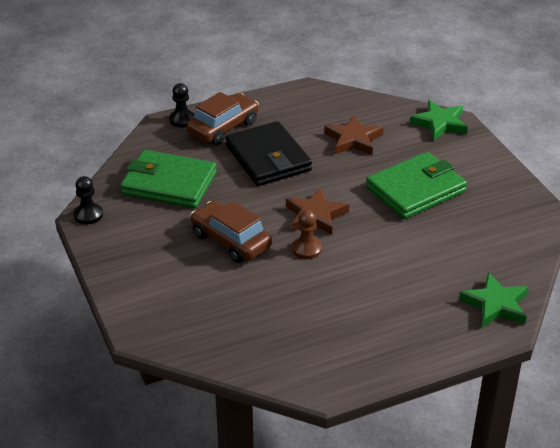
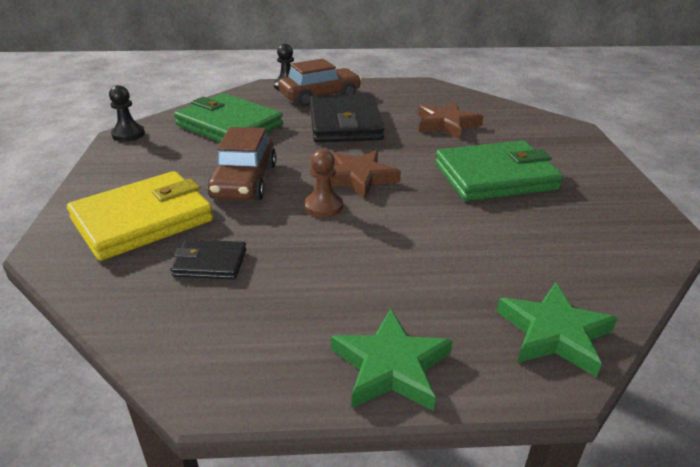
camera: 20 degrees right, 5 degrees down
(183, 294) = (143, 220): none -> yellow wallet
(231, 240) = (244, 181): brown car -> brown car turned 150 degrees counterclockwise
(261, 314) = (210, 263): none -> black wallet
(439, 124) = (552, 127): green star -> green star (391, 366)

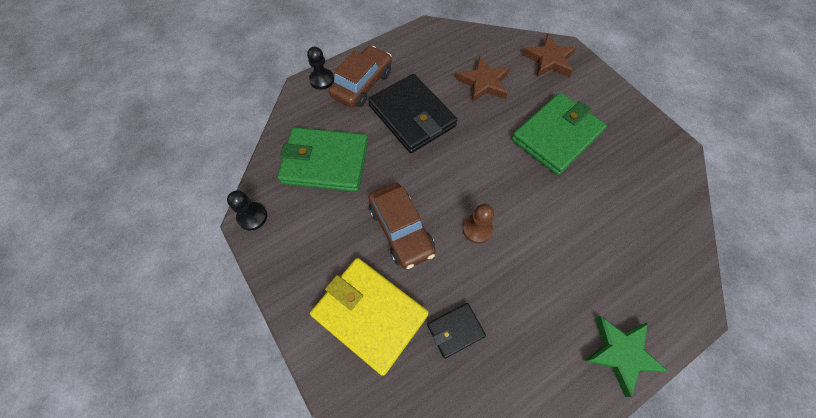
camera: 30 degrees left, 30 degrees up
(143, 220) = (370, 315): yellow wallet -> yellow wallet turned 75 degrees counterclockwise
(359, 177) = (474, 183): brown star -> brown star (549, 60)
(554, 333) = (676, 276): green star -> none

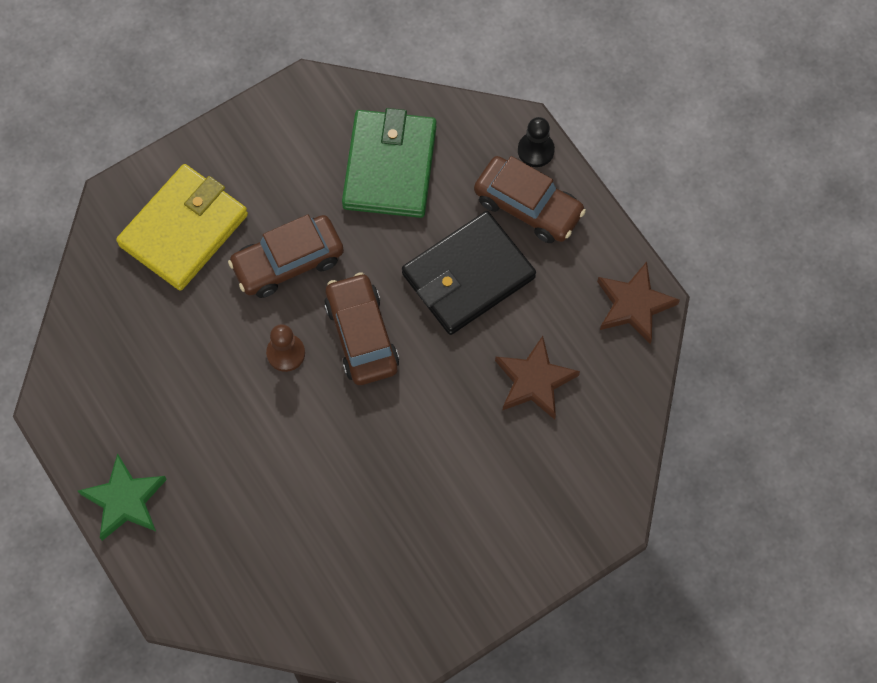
camera: 90 degrees right, 5 degrees up
(252, 217) = (311, 91): black pawn -> none
(455, 330) = (161, 321): black wallet -> none
(459, 178) = (361, 335): none -> brown car
(549, 60) = (586, 488): brown star -> brown star (634, 305)
(556, 136) = (432, 476): green wallet -> none

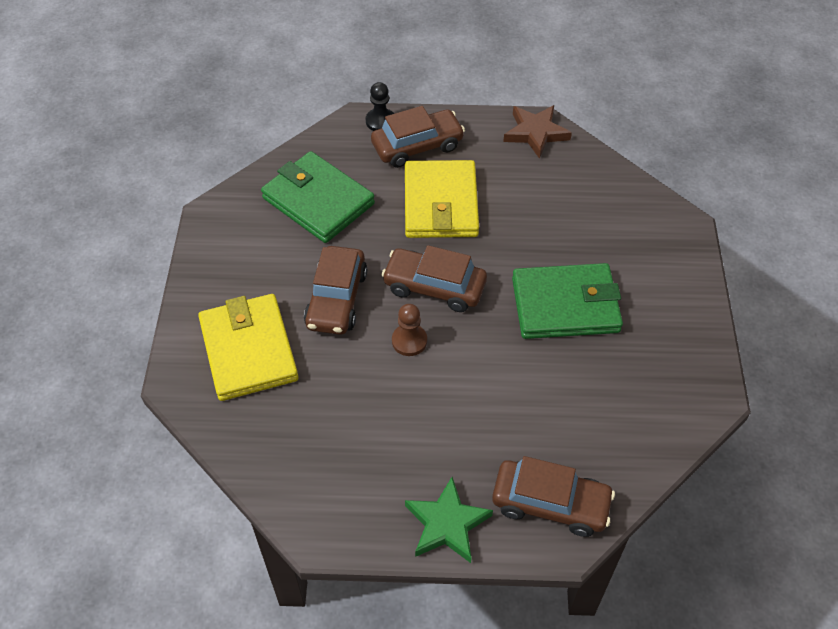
camera: 55 degrees left, 15 degrees down
(199, 572) = (550, 503): none -> brown car
(423, 463) = (565, 305): none -> green wallet
(468, 276) = (440, 203): black wallet -> yellow wallet
(534, 381) = (549, 210): brown star -> none

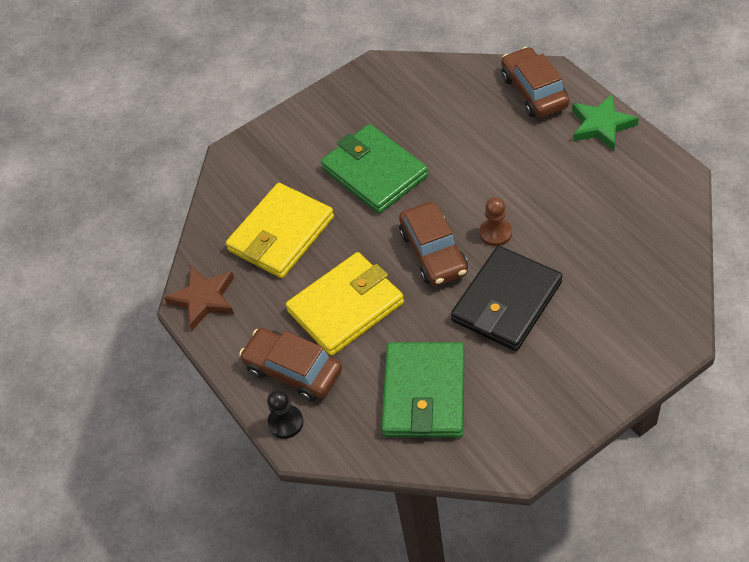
camera: 120 degrees left, 0 degrees up
(249, 350) = (607, 318): yellow wallet -> yellow wallet (281, 234)
(337, 299) = (506, 301): brown car -> black wallet

